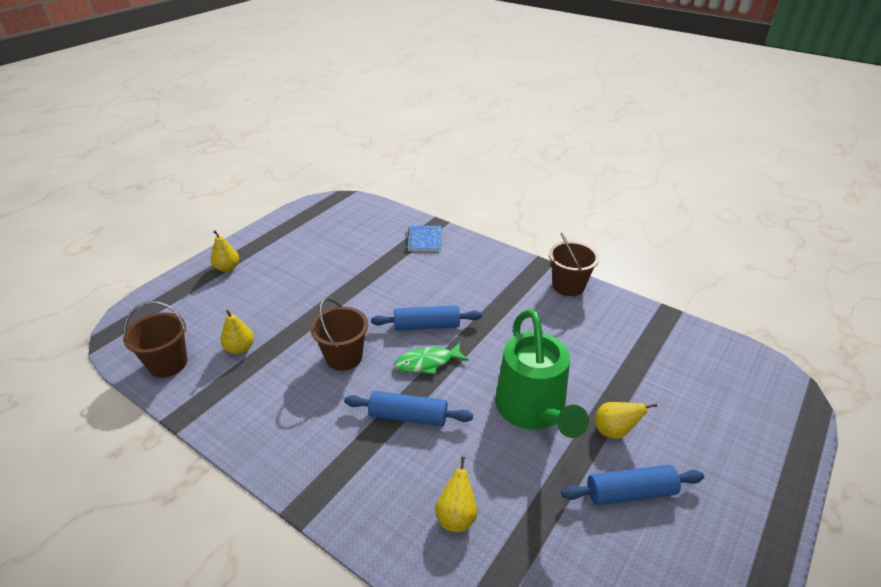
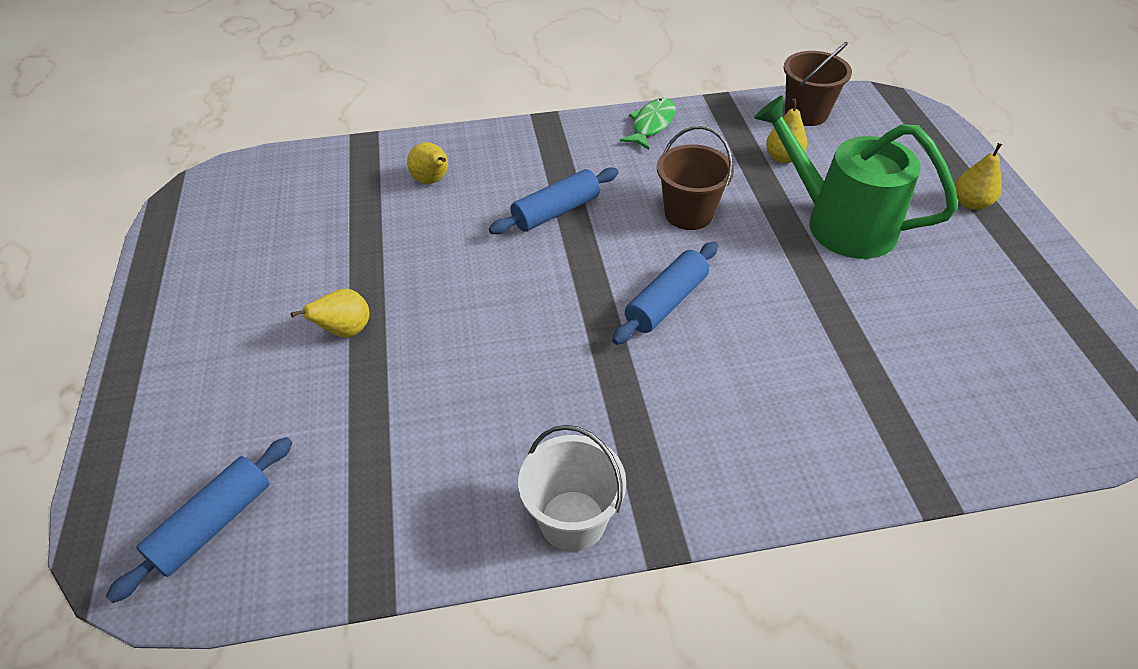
camera: 135 degrees right, 10 degrees up
(424, 239) = (883, 435): blue notebook -> none
(427, 362) = (606, 265): green fish -> green fish (651, 124)
(533, 410) = (447, 294): green watering can -> green watering can (839, 223)
(568, 286) = (572, 520): brown bucket -> white bucket
(630, 492) = (296, 285): blue rolling pin -> blue rolling pin (213, 524)

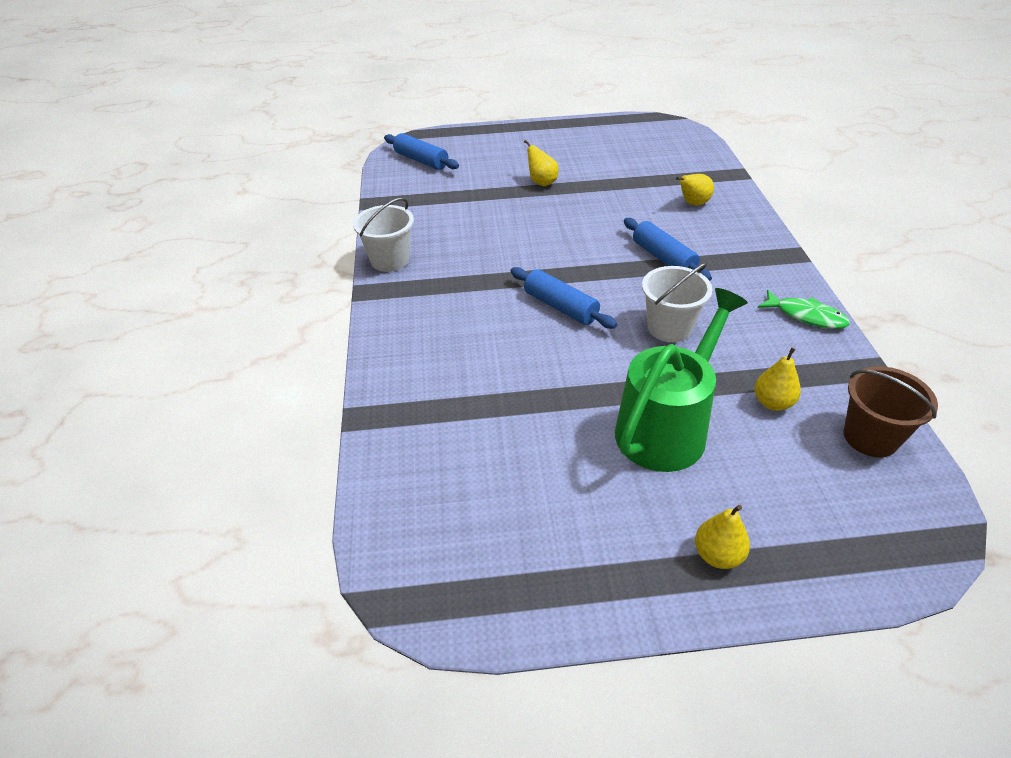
camera: 95 degrees right, 5 degrees down
(688, 214) = (669, 328): brown bucket -> white bucket

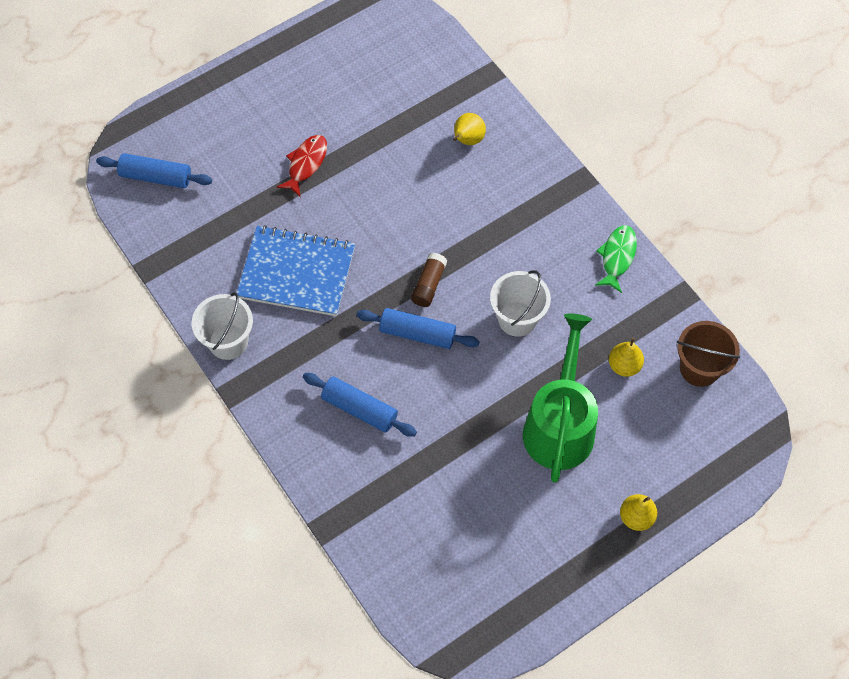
camera: 30 degrees left, 20 degrees up
(483, 237) = (296, 273): none -> blue notebook
(541, 182) = (306, 164): yellow pear -> red fish
(595, 278) = (429, 285): none -> brown glue stick
(663, 258) = (475, 232): blue rolling pin -> blue rolling pin (359, 409)
(806, 316) = (617, 257): green fish -> green fish turned 75 degrees counterclockwise

